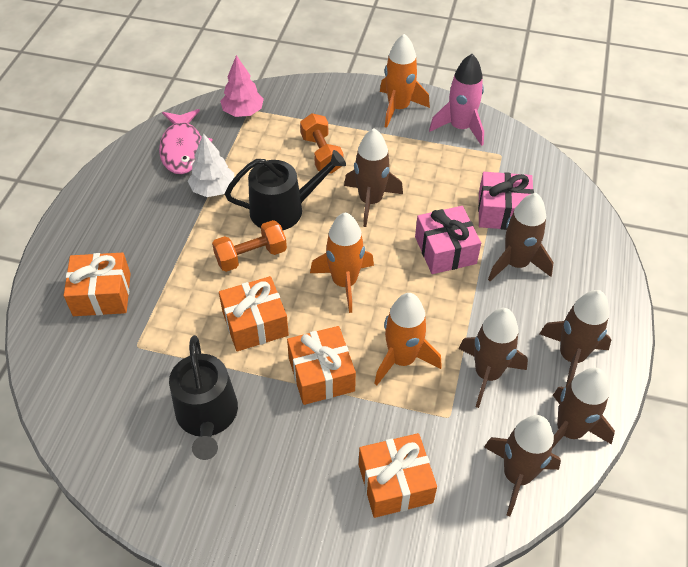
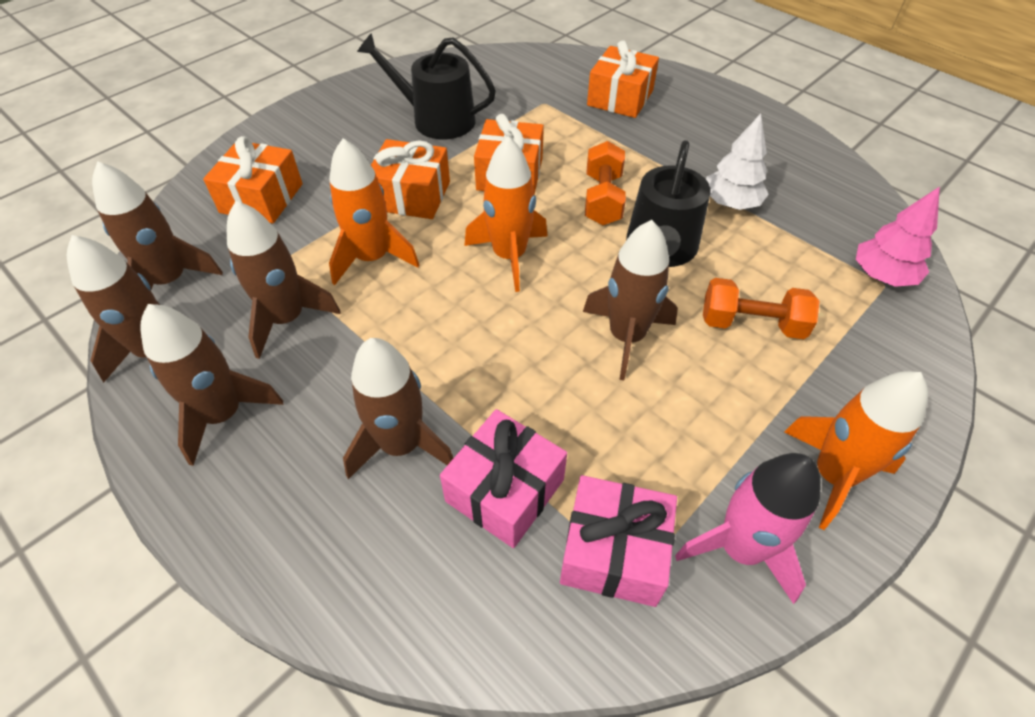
camera: 120 degrees right, 0 degrees up
(183, 149) = (819, 200): pink fish -> none
(445, 250) = (485, 374): pink gift -> pink gift (614, 551)

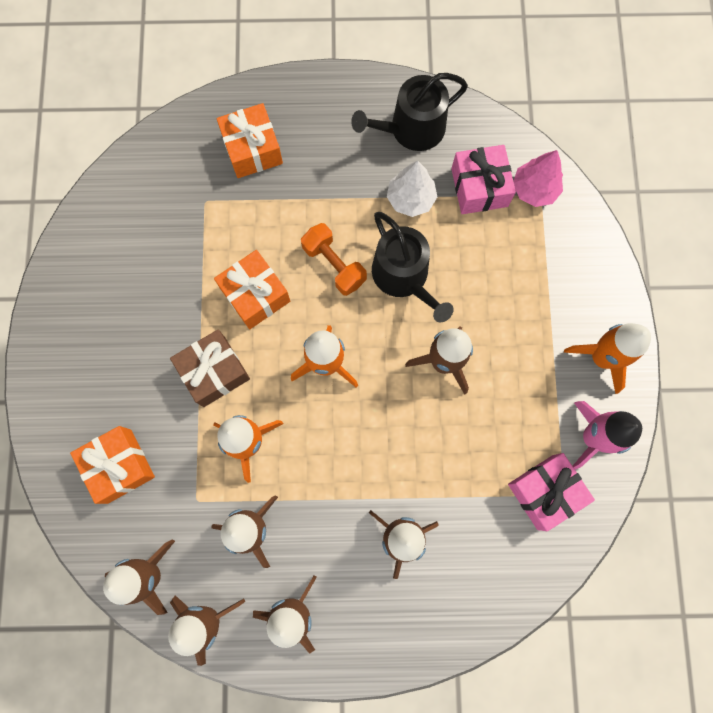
camera: 45 degrees left, 25 degrees up
(411, 196) = (214, 372): orange gift -> brown gift
(436, 119) = (149, 287): black watering can -> black watering can (411, 129)
(505, 490) = (471, 510): pink gift -> pink gift (479, 187)
(751, 324) = (497, 292): orange dumbbell -> none

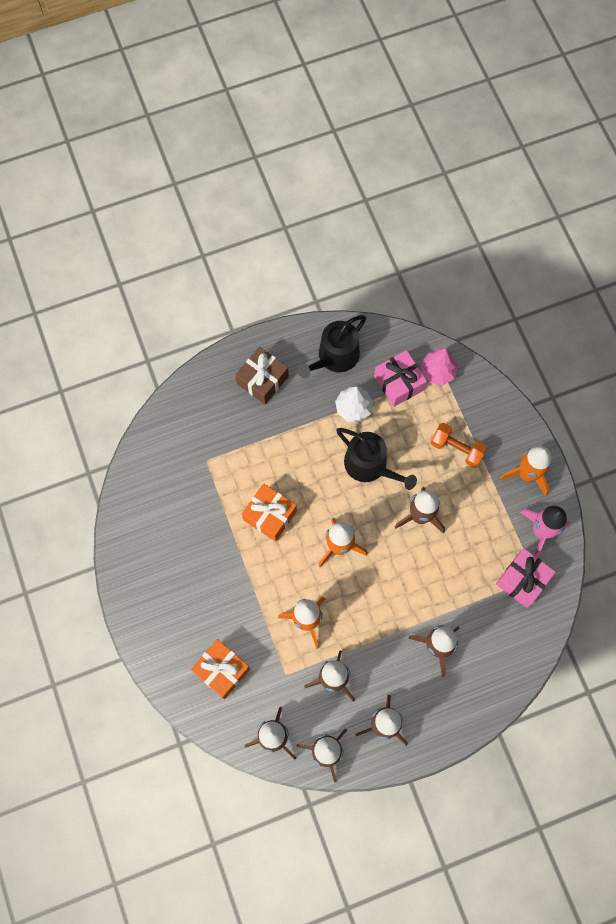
camera: 20 degrees left, 5 degrees down
(214, 372) = (262, 580): brown gift -> brown gift (262, 380)
(252, 149) = (226, 411): orange gift -> none
(334, 265) = (317, 474): orange dumbbell -> orange dumbbell (456, 449)

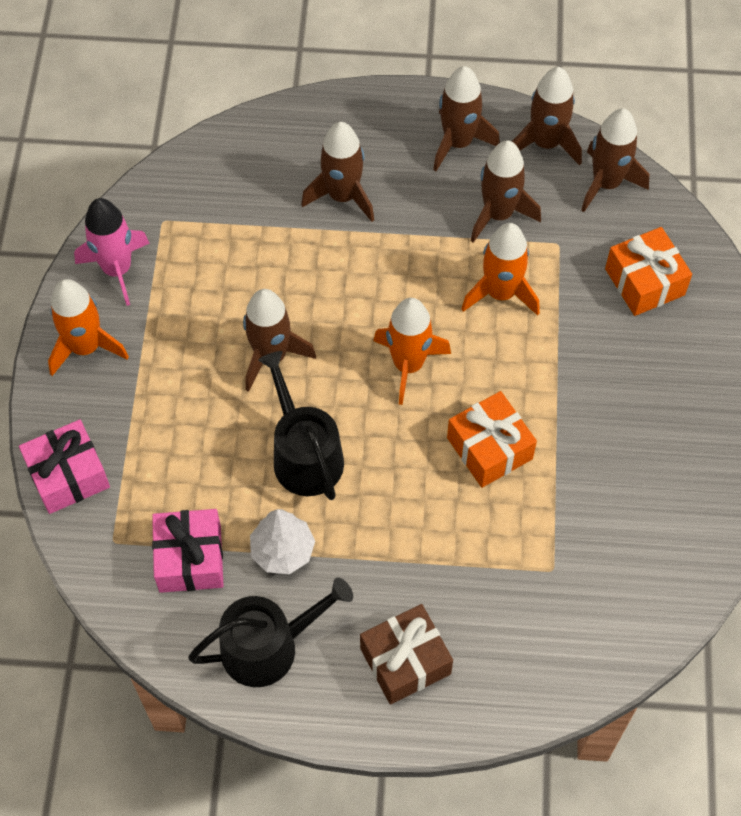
camera: 155 degrees left, 10 degrees down
(438, 371) = (119, 550): pink tree -> none
(456, 449) = (163, 423): orange dumbbell -> none
(522, 580) = (182, 224): pink gift -> pink gift (68, 475)

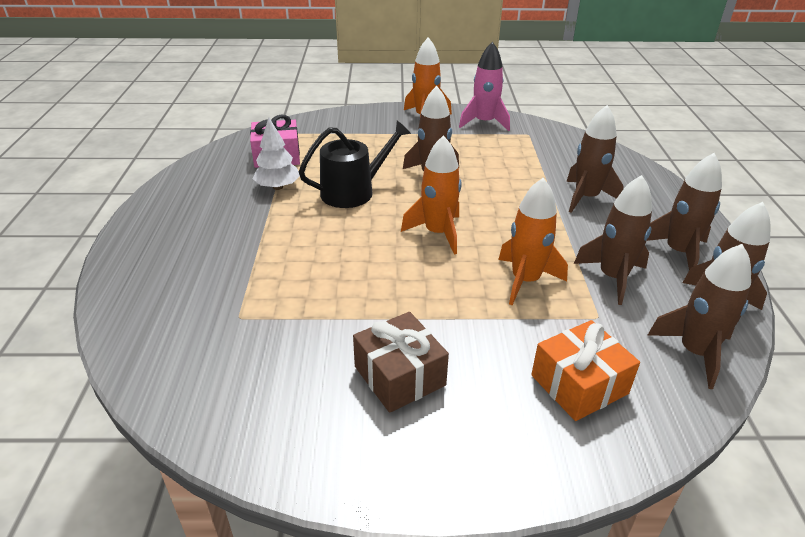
camera: 85 degrees right, 25 degrees down
(68, 475) = (337, 118): pink gift -> none
(268, 646) = (207, 185): black watering can -> none
(405, 661) = (177, 240): brown gift -> brown gift (399, 376)
(489, 448) = (362, 277): orange gift -> none

